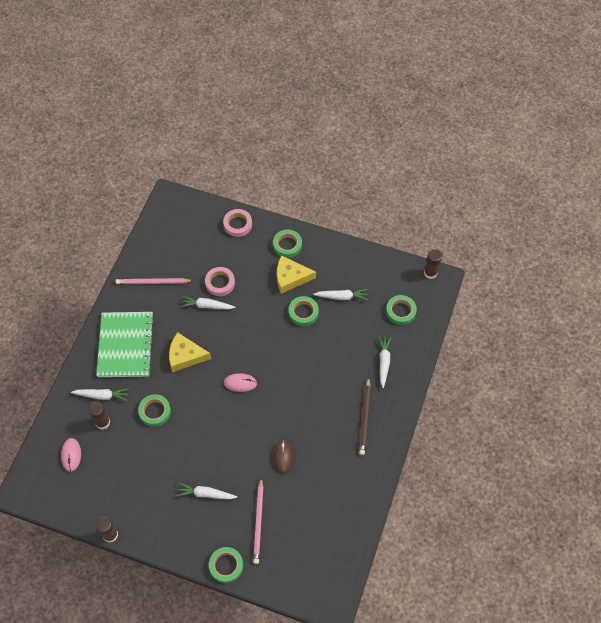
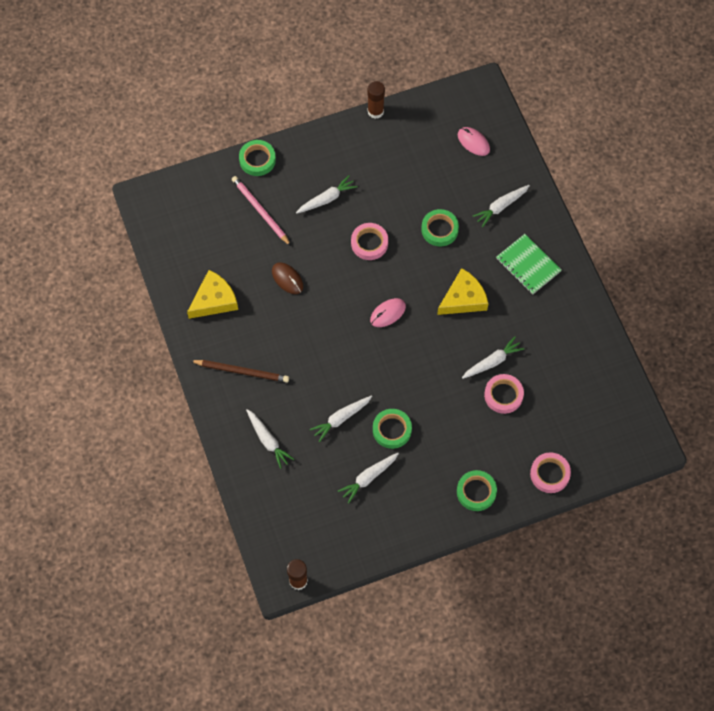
camera: 140 degrees right, 5 degrees up
(103, 422) = (475, 186): brown glue stick -> none
(125, 345) = (528, 265): green notebook -> green notebook, size x0.63
(153, 282) = (568, 343): pink pencil -> none
(208, 439) = (369, 243): none -> pink tape
(291, 277) = (439, 458): yellow cheese -> yellow cheese (214, 300)
(328, 341) = (341, 418): none -> white carrot
(365, 417) = (242, 371): brown pencil -> brown pencil turned 135 degrees clockwise
(400, 311) = (294, 509): green tape -> none

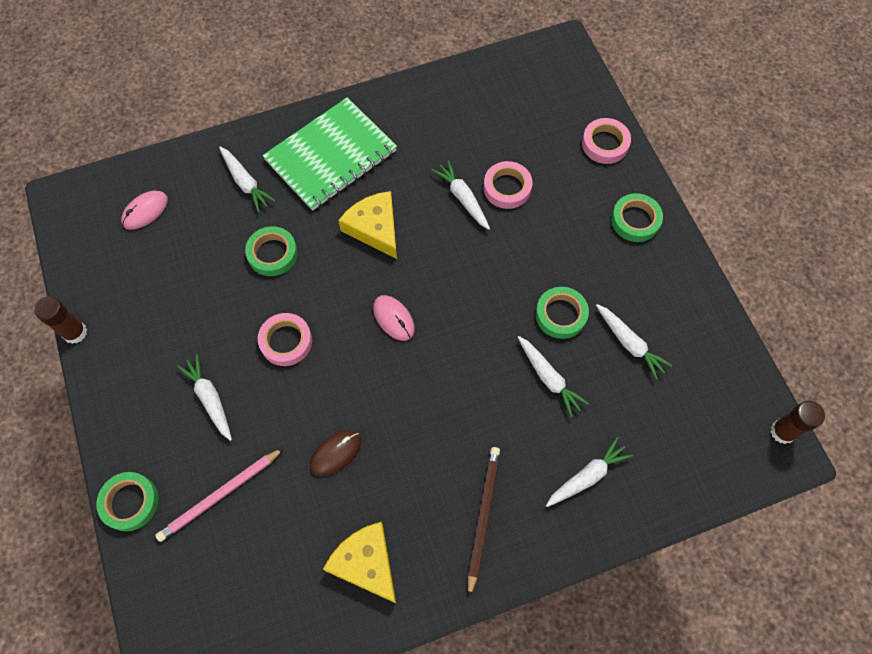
camera: 90 degrees left, 0 degrees up
(528, 265) = (331, 156): green notebook -> green notebook, size x1.59

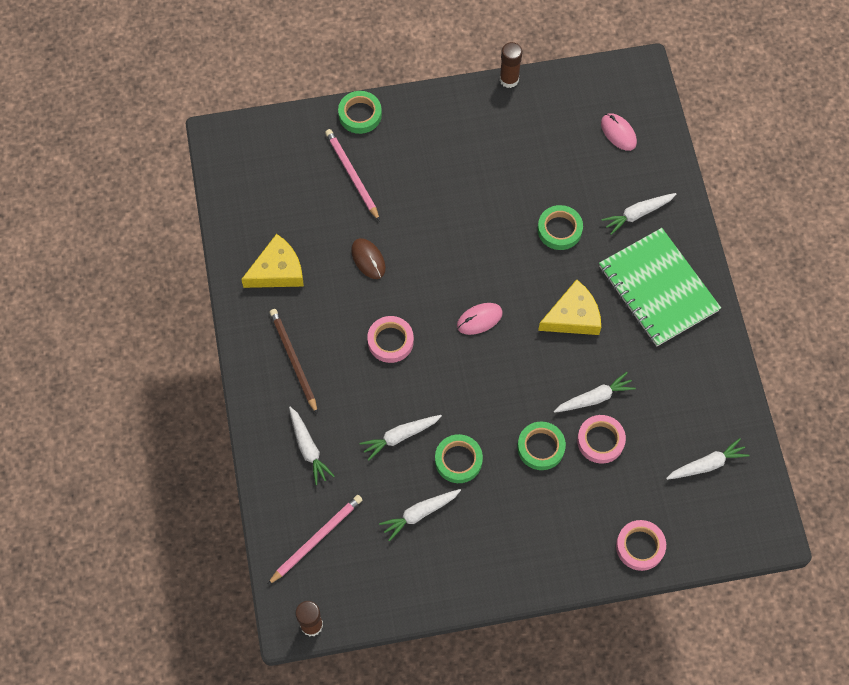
camera: 100 degrees right, 0 degrees up
(210, 399) = (432, 173): white carrot -> white carrot (707, 464)
(286, 341) = (473, 232): pink tape -> pink tape (390, 341)
(482, 517) = (293, 360): brown pencil -> brown pencil turned 135 degrees counterclockwise
(635, 220) = (546, 553): green tape -> green tape (541, 447)
(689, 445) = (316, 539): none -> pink pencil

